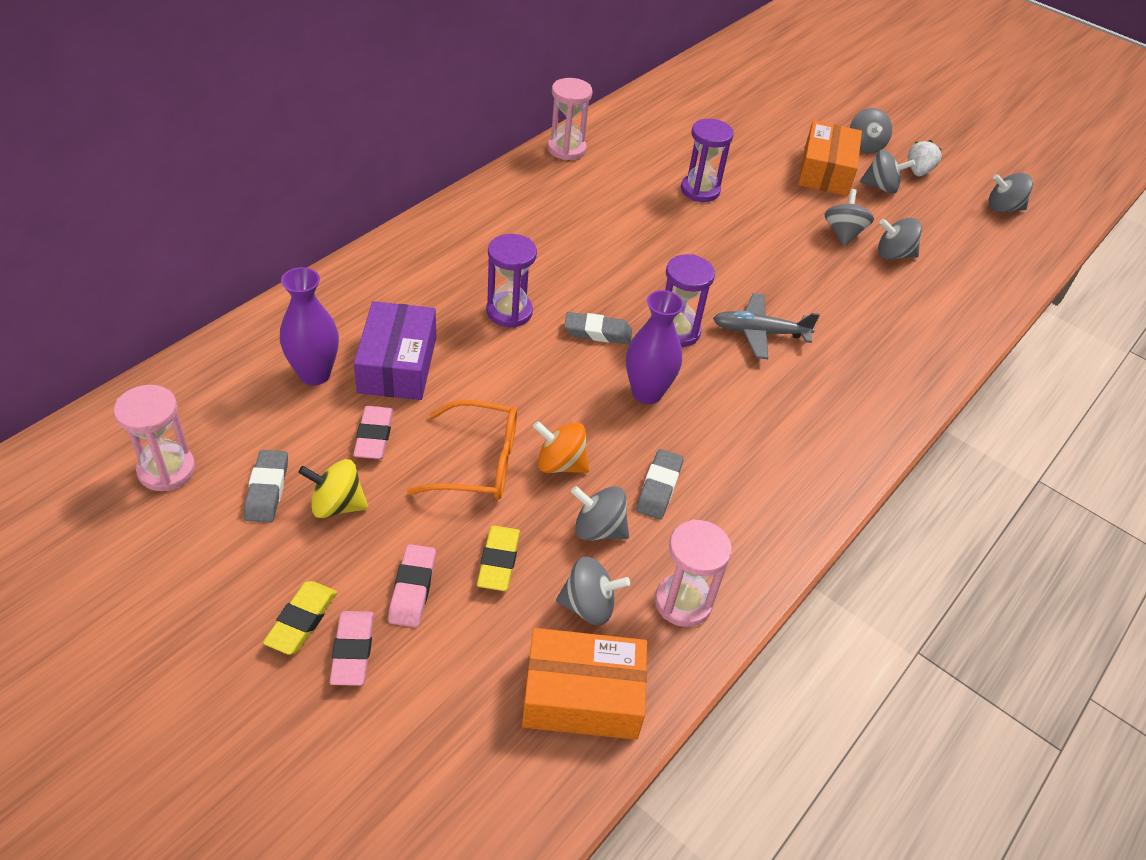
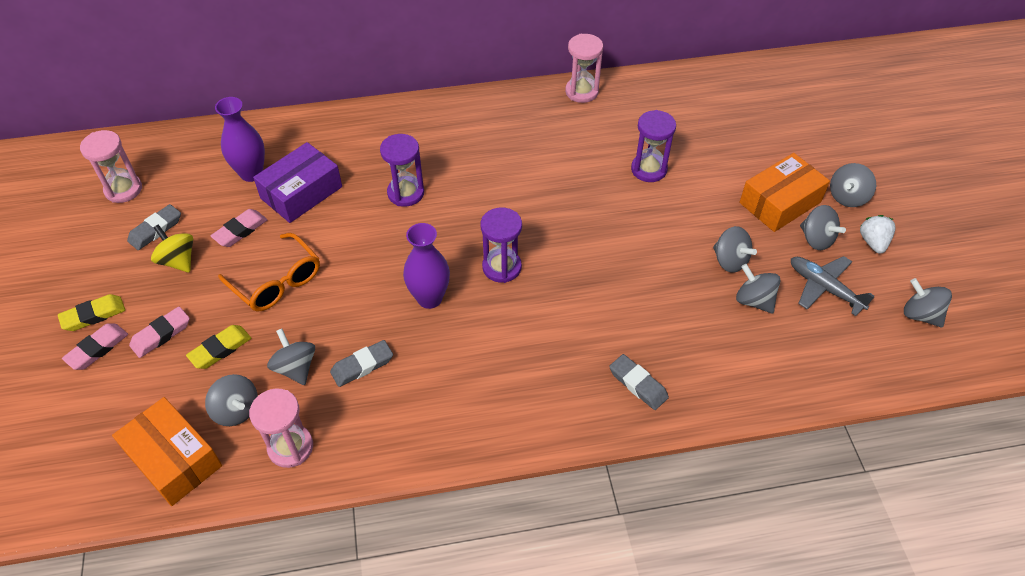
camera: 45 degrees right, 5 degrees up
(560, 464) = (321, 312): orange spinning top -> none
(597, 332) = (446, 238): grey eraser -> grey eraser (638, 384)
(759, 332) = (562, 301): grey plane -> grey plane (824, 288)
(843, 233) = (730, 261): grey spinning top -> grey spinning top turned 90 degrees clockwise
(918, 171) = (873, 242): white strawberry -> white strawberry turned 60 degrees counterclockwise

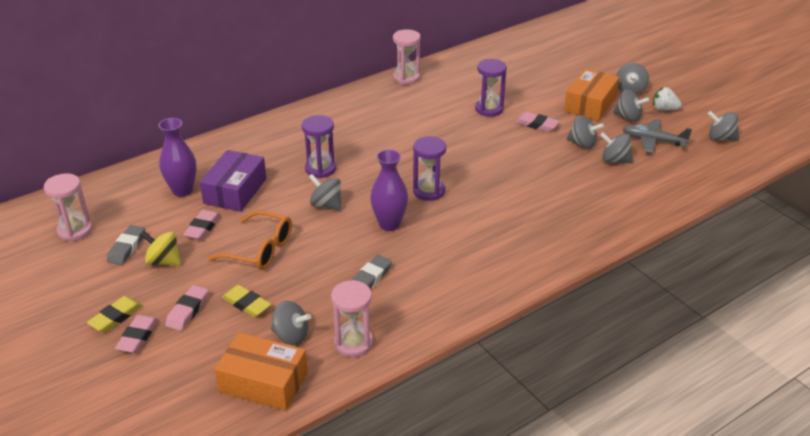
camera: 25 degrees left, 15 degrees down
(220, 349) = (246, 304): yellow eraser -> yellow eraser turned 75 degrees counterclockwise
(295, 368) = (318, 296): grey spinning top -> grey spinning top (326, 205)
(638, 384) = (575, 227): grey eraser -> none
(691, 212) = (536, 124): none -> pink eraser
(873, 242) = (664, 109): white strawberry -> white strawberry turned 45 degrees counterclockwise

